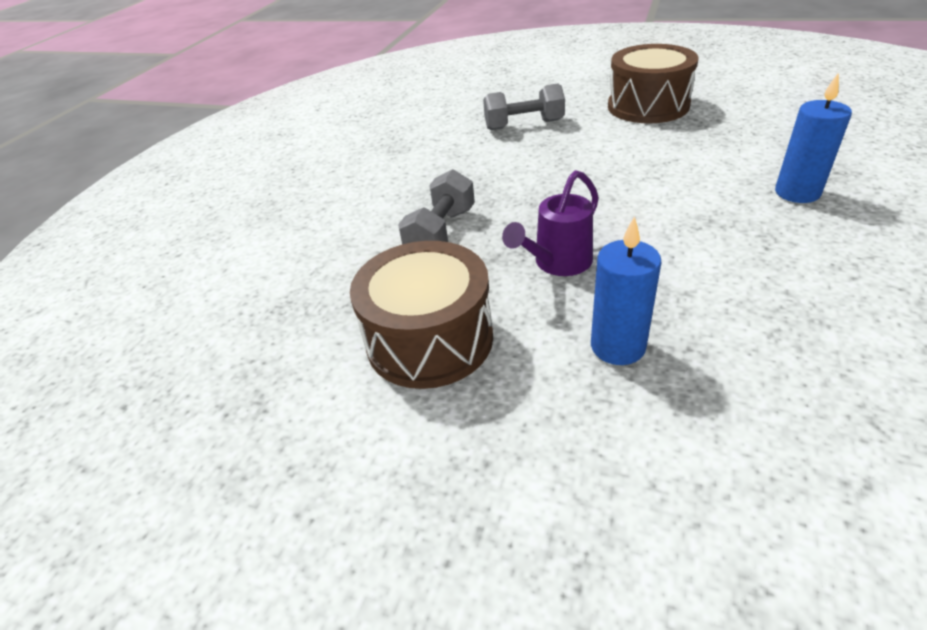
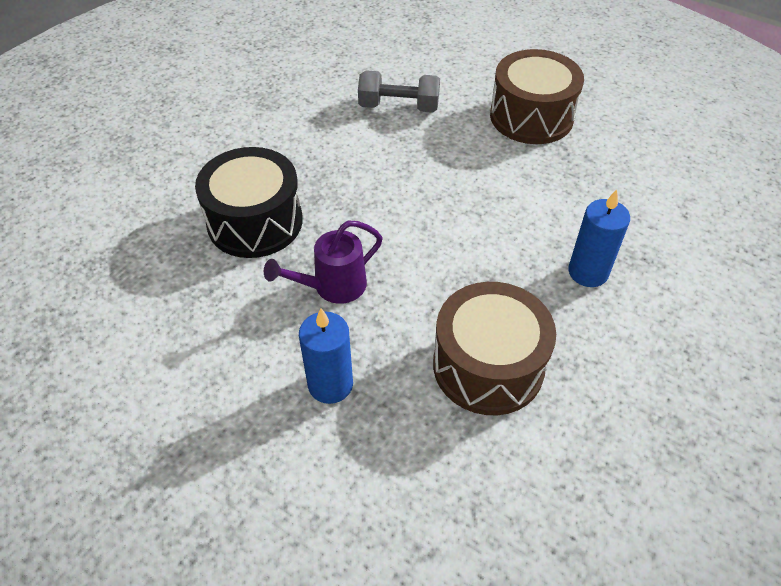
camera: 10 degrees right, 10 degrees up
(429, 339) = (192, 332): brown drum -> brown drum (488, 366)
(441, 232) = (255, 222): grey dumbbell -> black drum

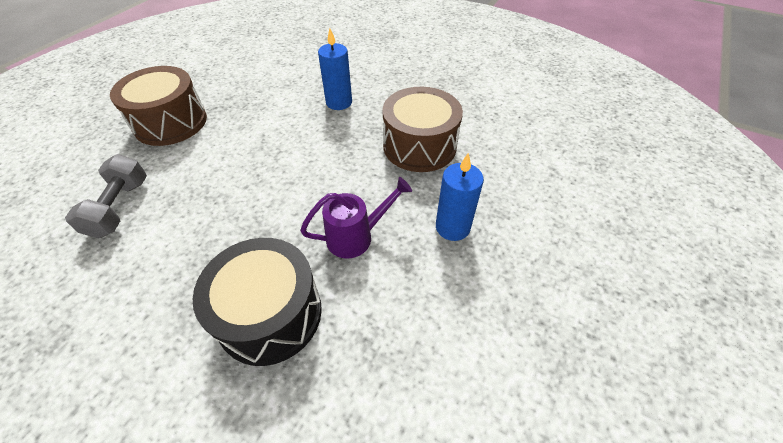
camera: 95 degrees left, 0 degrees up
(332, 287) = (356, 236): purple watering can -> purple watering can turned 75 degrees counterclockwise

